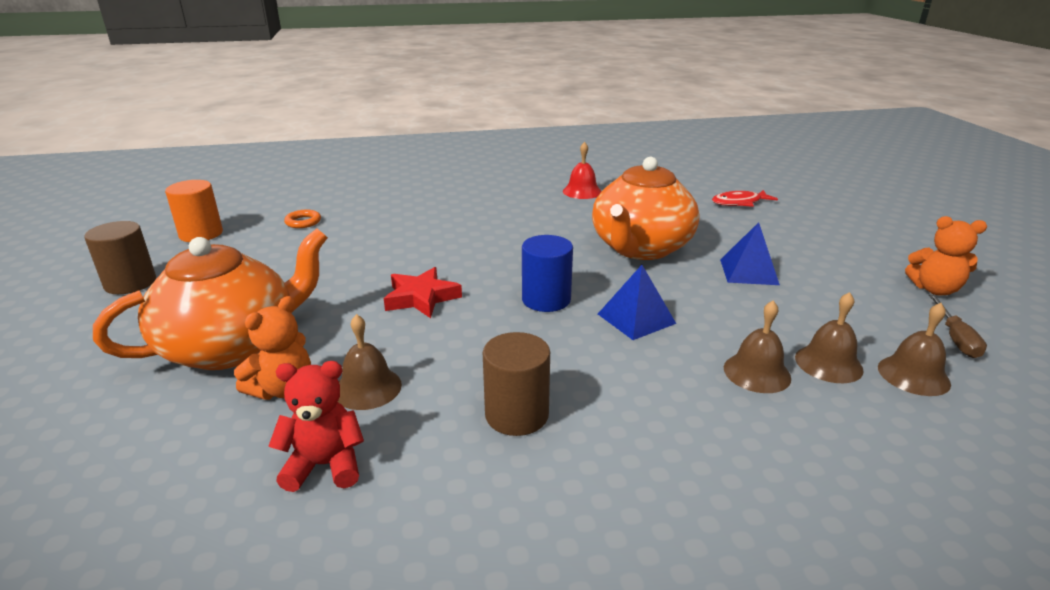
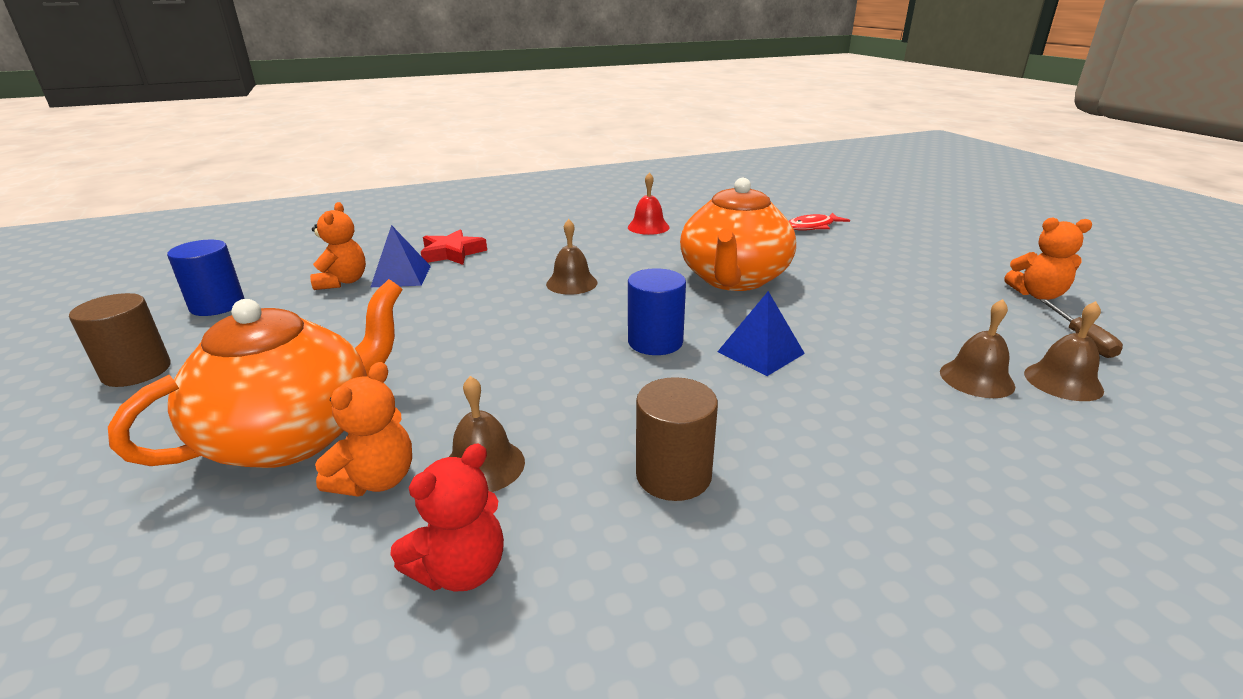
camera: 10 degrees left, 0 degrees up
(201, 234) = (217, 305): orange cylinder -> blue cylinder
(303, 222) = (343, 282): orange ring -> orange teddy bear
(325, 465) = (461, 570): red teddy bear -> red teddy bear turned 150 degrees clockwise
(421, 298) = (512, 353): red star -> red star (452, 253)
(748, 272) = (853, 293): blue pyramid -> blue pyramid (401, 276)
(757, 372) = (910, 396): brown bell -> brown bell (571, 283)

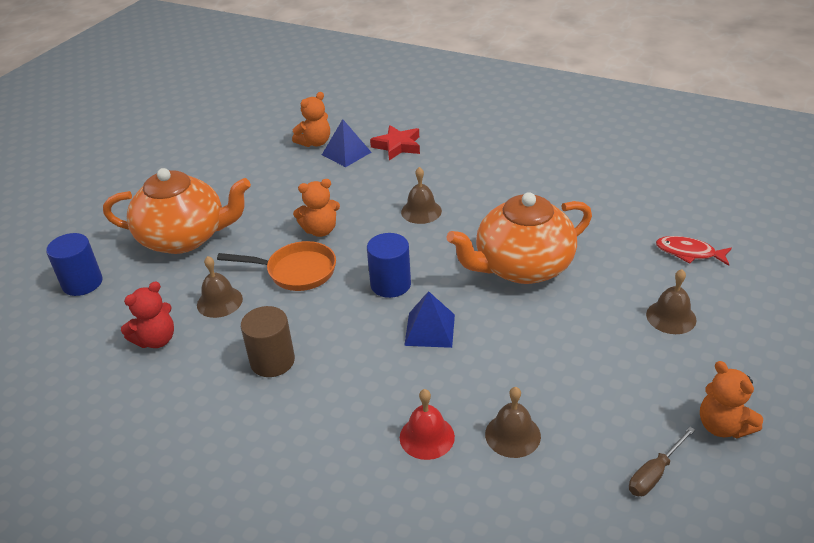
camera: 50 degrees right, 10 degrees up
(137, 371) = (177, 163): brown cylinder -> none
(217, 305) = (247, 132): blue cylinder -> blue cylinder (82, 283)
(376, 480) = (181, 281): orange teddy bear -> orange teddy bear (320, 230)
(461, 570) = (156, 340): red teddy bear -> red teddy bear turned 45 degrees counterclockwise
(532, 384) = (296, 271): none -> orange pan
(648, 227) = (556, 184): red bell -> red bell (427, 437)
(1063, 381) = (562, 478): brown bell -> brown bell (671, 317)

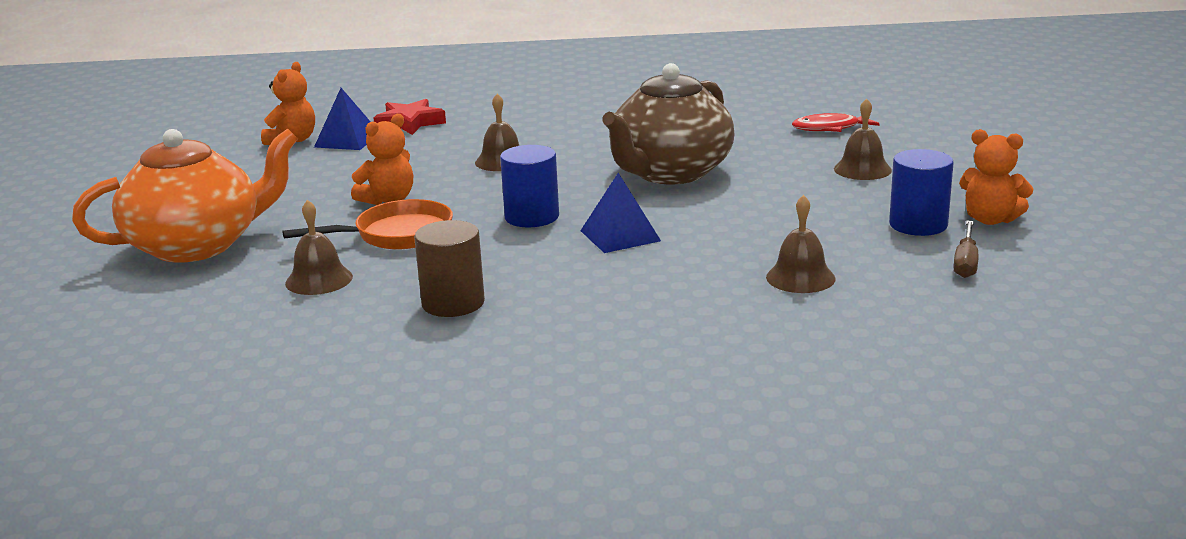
camera: 30 degrees left, 15 degrees down
(82, 283) = (81, 314): blue cylinder -> blue cylinder (918, 225)
(156, 340) = (265, 328): red teddy bear -> none
(427, 437) = (711, 303): red bell -> none
(522, 267) = (670, 173): orange teapot -> brown teapot

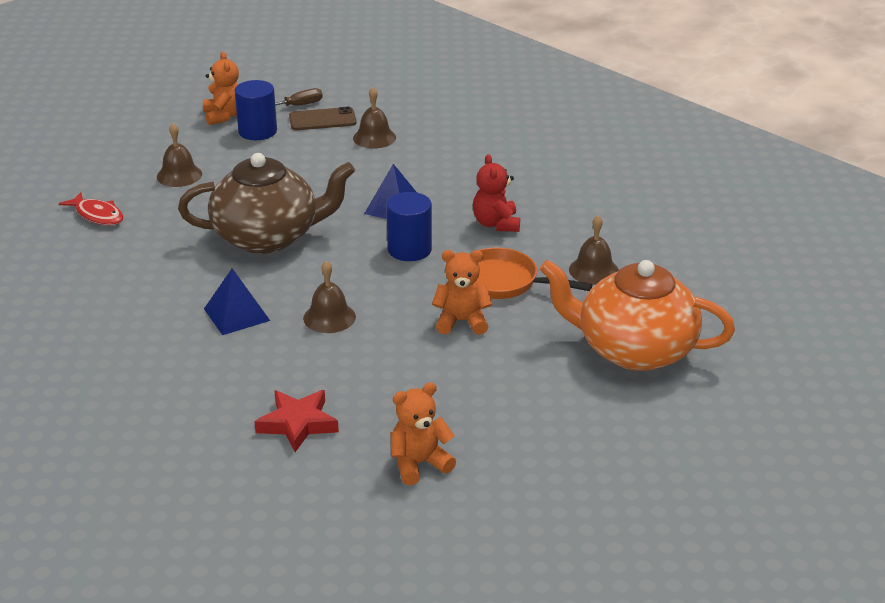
camera: 135 degrees left, 10 degrees up
(347, 140) = (379, 430): blue pyramid -> blue pyramid (236, 314)
(453, 303) = (547, 213): brown cylinder -> none
(490, 269) = (496, 224): none -> red teddy bear
(899, 265) = (322, 120): none -> brown phone

